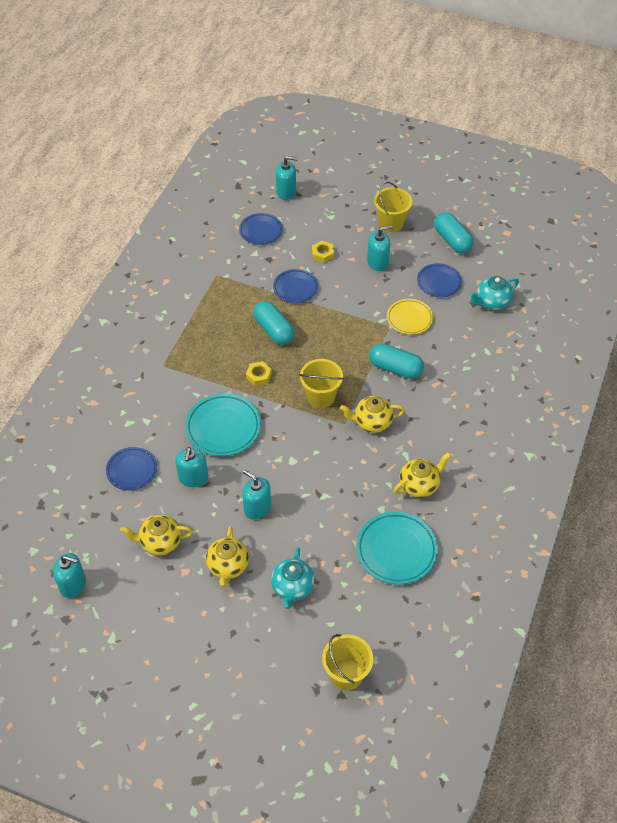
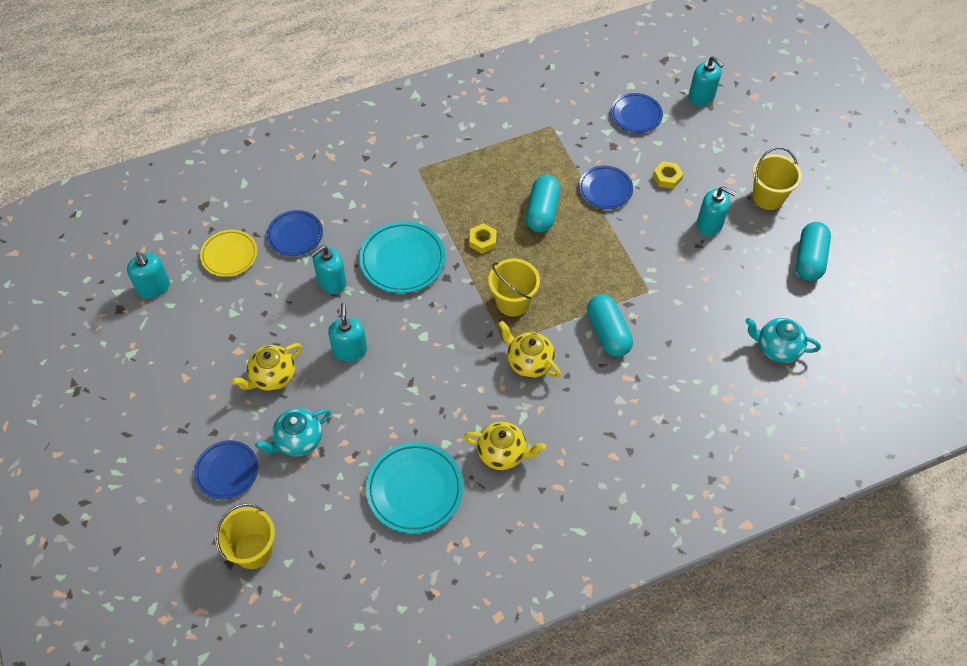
camera: 45 degrees right, 5 degrees up
(160, 542) = (248, 311): yellow teapot -> none
(409, 319) = (676, 299): yellow plate -> yellow plate (229, 255)
(439, 282) = (746, 288): blue plate -> blue plate (227, 471)

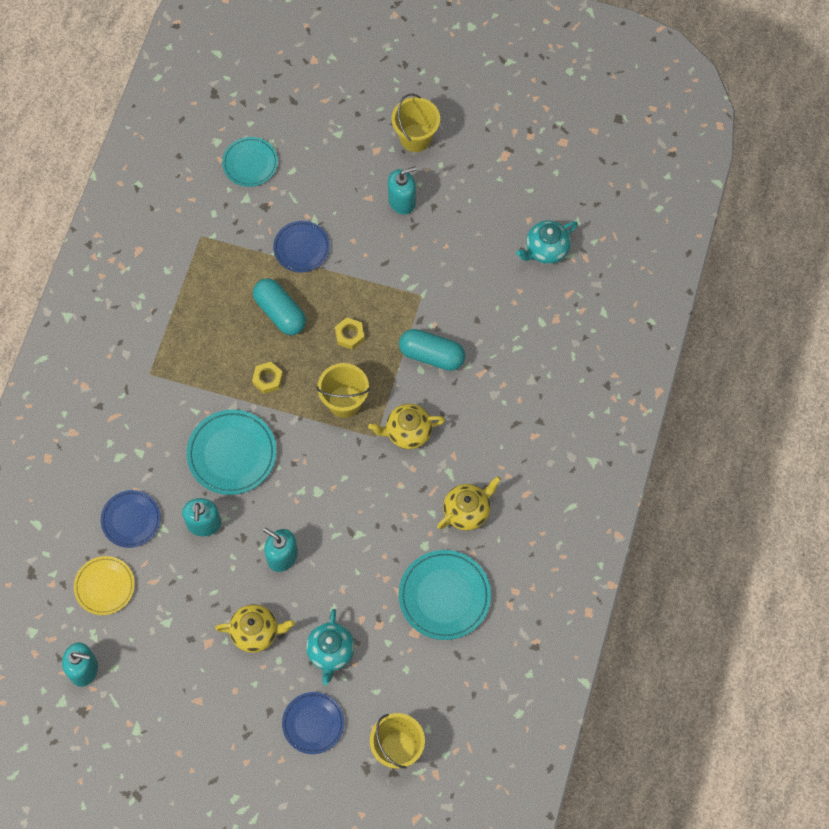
camera: 50 degrees left, 10 degrees up
(272, 377) = (256, 632): yellow teapot -> yellow teapot turned 90 degrees counterclockwise
(636, 115) = (250, 163): blue plate -> turquoise plate
(667, 177) = (332, 193): yellow nut -> yellow nut (349, 335)
(701, 96) = (277, 99): turquoise soap dispenser -> none
(809, 259) = (494, 159): turquoise capsule -> none

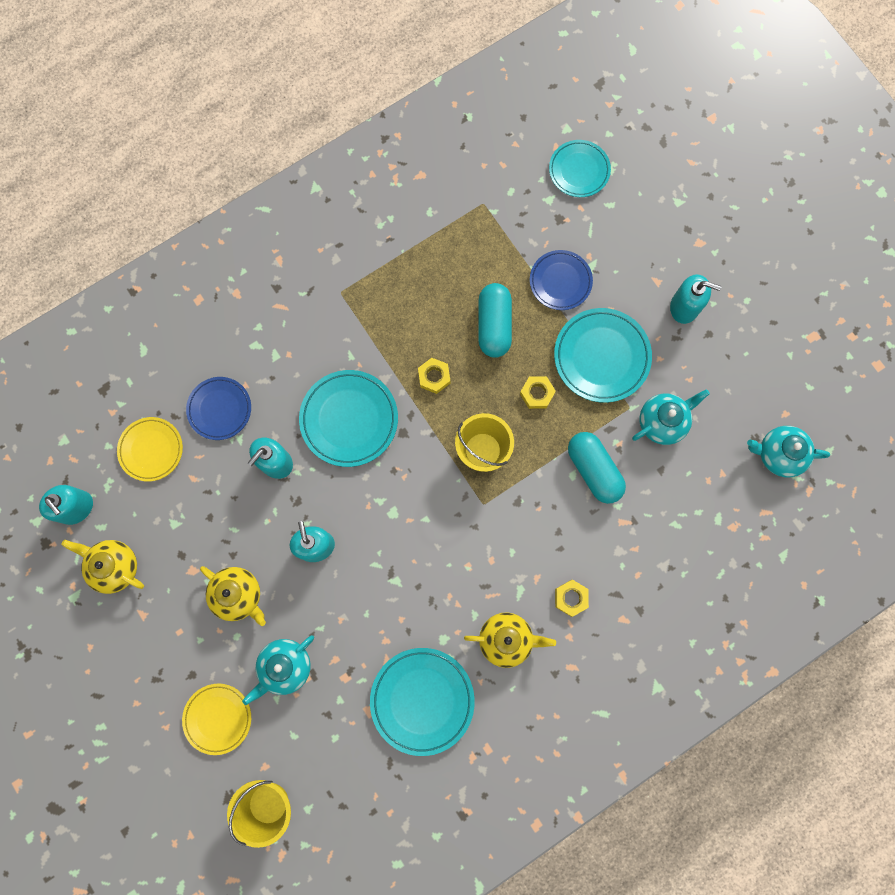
camera: 40 degrees right, 10 degrees up
(313, 723) = (218, 718): blue plate -> yellow plate
(373, 277) = (601, 357): none -> turquoise plate
(407, 432) = (514, 523): yellow teapot -> yellow teapot (114, 566)
(415, 138) = (745, 258): yellow bucket -> none
(451, 288) = (662, 422): none -> turquoise teapot
(487, 450) = (571, 598): none -> yellow nut

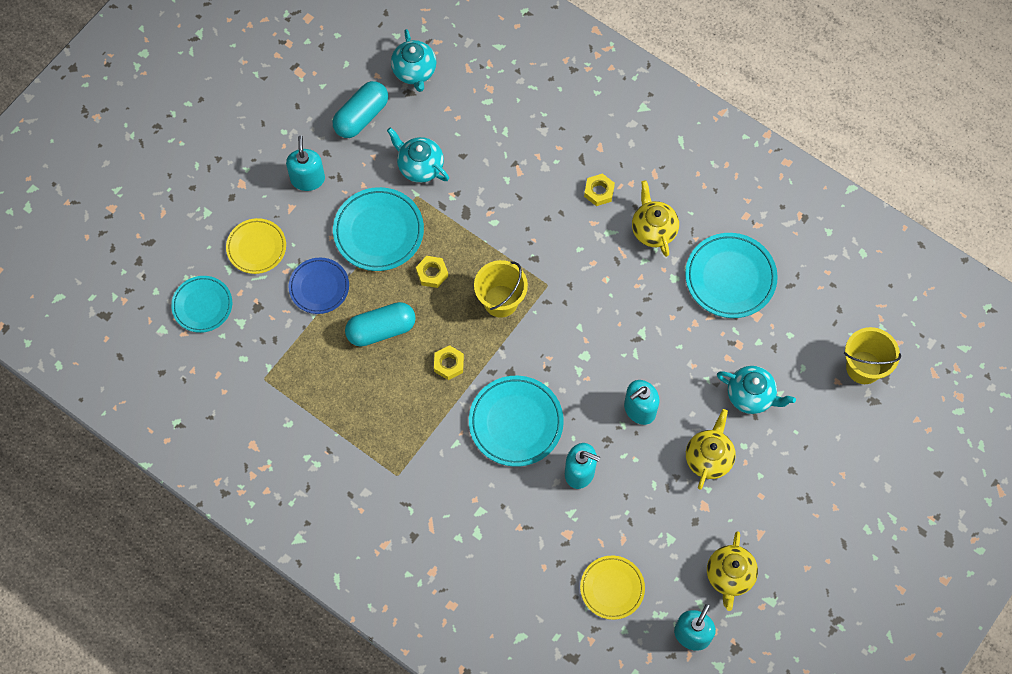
camera: 110 degrees left, 10 degrees down
(218, 718) = (816, 434): yellow plate -> yellow plate (256, 248)
(220, 409) = (550, 541): blue plate -> none
(594, 470) = (483, 207): turquoise capsule -> turquoise capsule (361, 116)

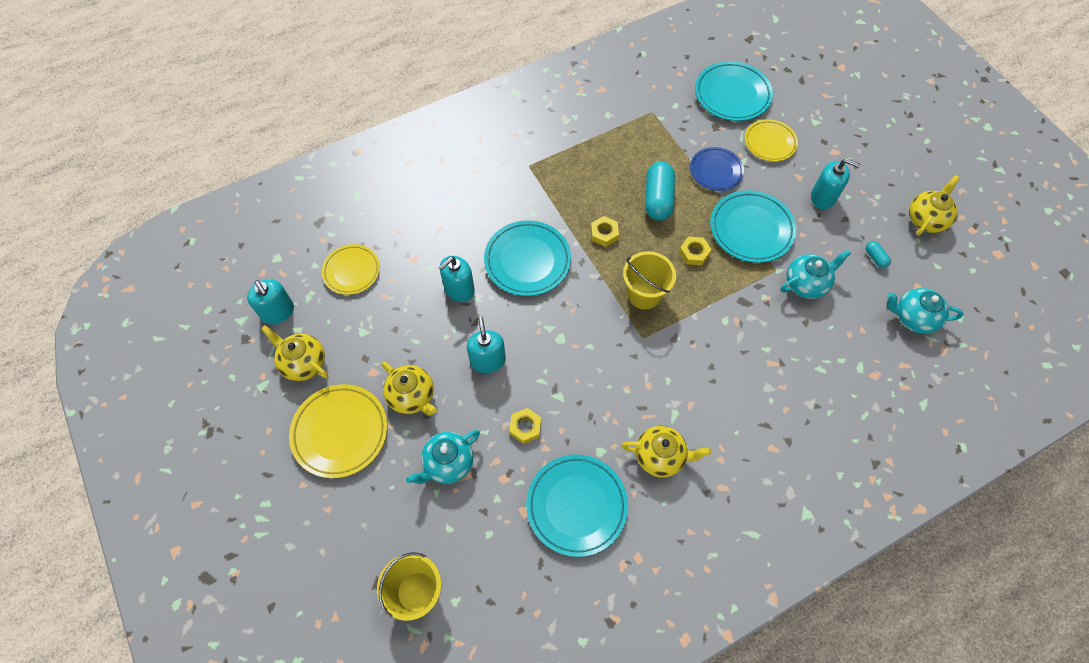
camera: 115 degrees right, 5 degrees down
(202, 305) = (732, 95): turquoise plate -> turquoise plate, size x1.52
(294, 84) = (926, 219): none -> yellow teapot
(361, 116) = (875, 258): turquoise capsule -> turquoise capsule, size x0.46
(599, 192) = (722, 425): yellow nut -> yellow nut (525, 427)
(774, 502) = (340, 432): none -> yellow plate

